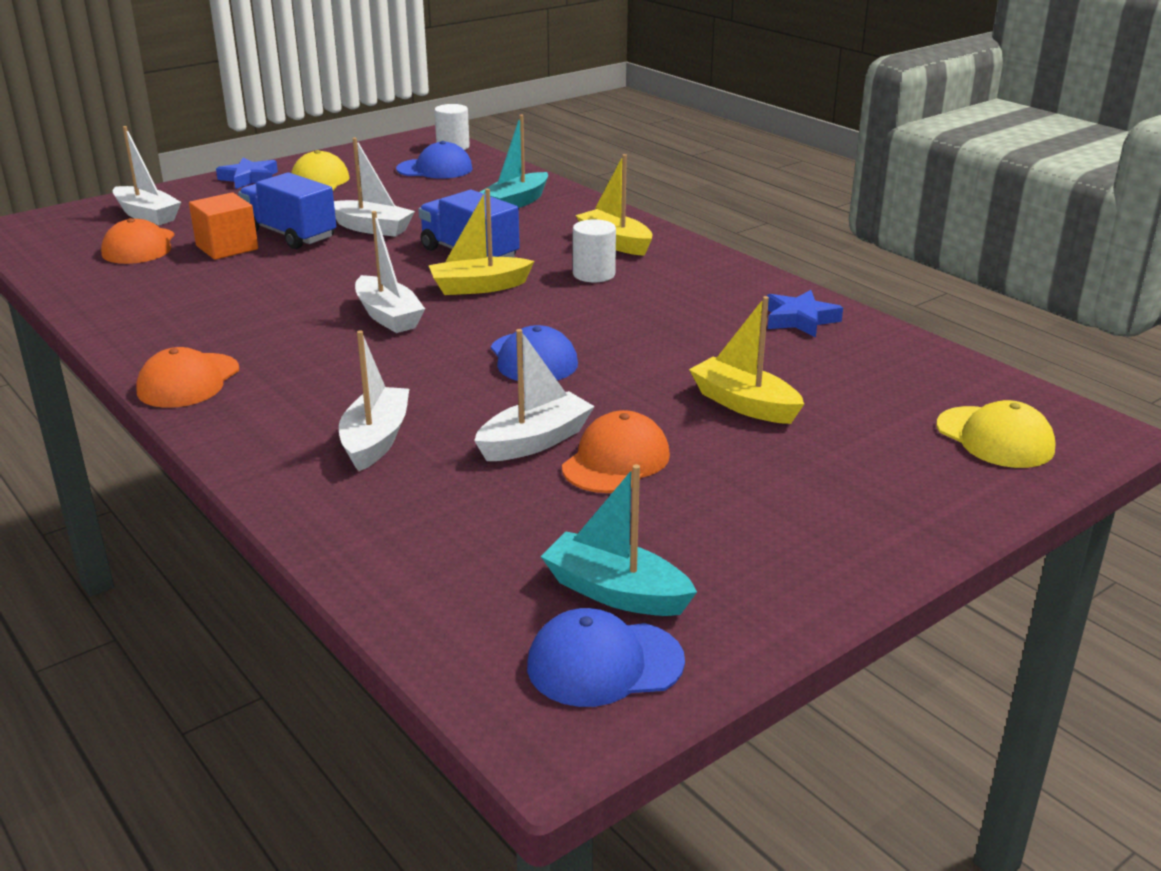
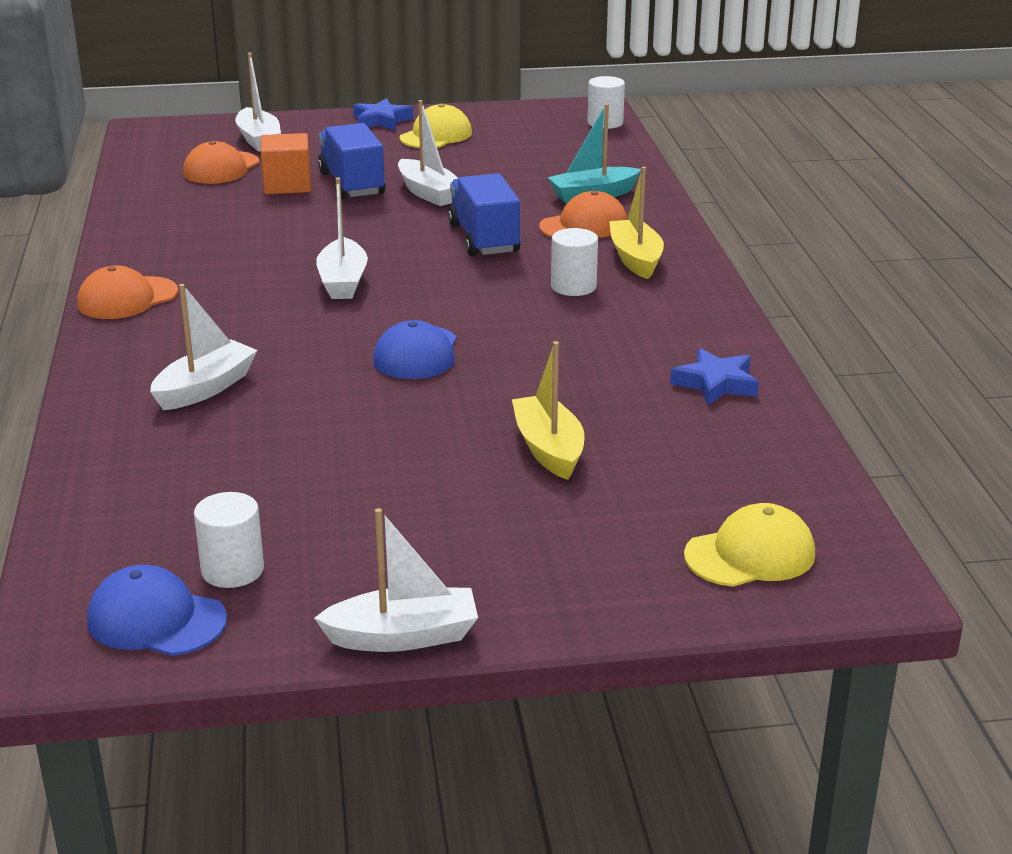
camera: 30 degrees right, 0 degrees up
(435, 169) = (559, 143): blue cap -> none
(479, 287) = (453, 273): yellow boat -> none
(535, 441) = (325, 427): white boat -> white boat (403, 636)
(615, 592) = (232, 570): turquoise boat -> white cylinder
(616, 461) = (370, 465): orange cap -> orange cap (584, 225)
(995, 438) = (750, 554): yellow cap -> yellow cap turned 105 degrees counterclockwise

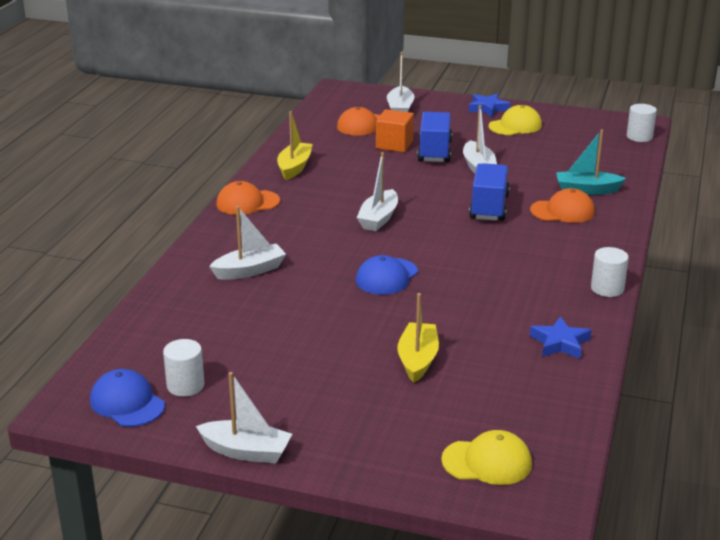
camera: 25 degrees right, 0 degrees up
(573, 286) = (520, 253): white cylinder -> white cylinder (607, 288)
(635, 259) = (578, 243): yellow boat -> yellow boat (294, 167)

